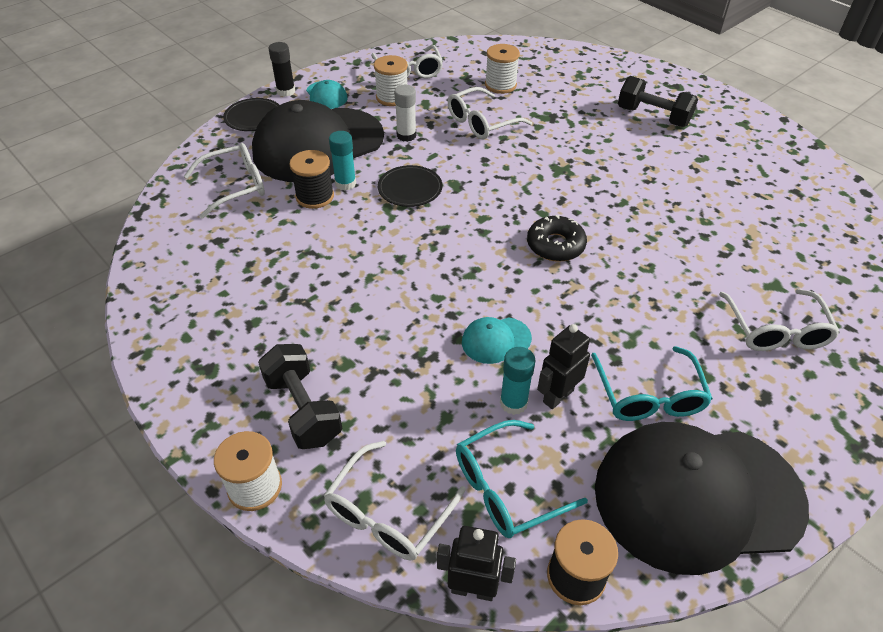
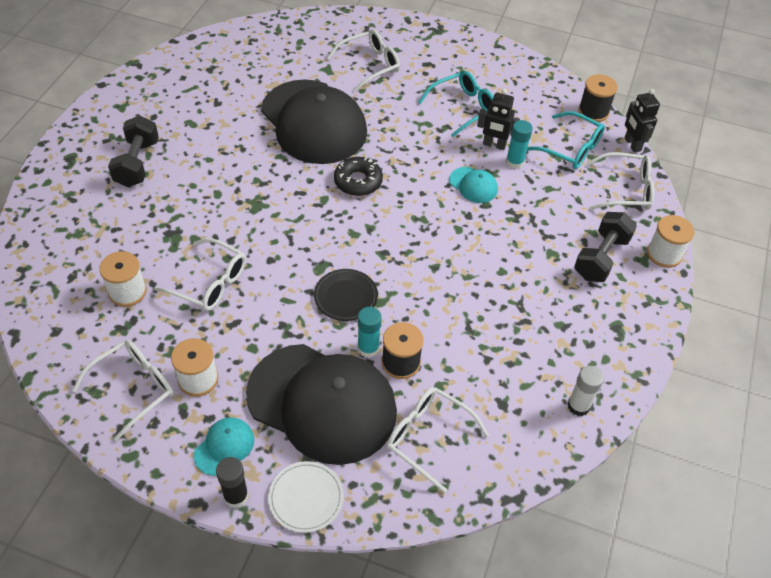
camera: 120 degrees left, 5 degrees up
(253, 117) = (306, 498): black plate -> white plate
(406, 136) = (265, 334): white glue stick -> white glue stick (578, 406)
(697, 496) = (514, 79): black cap -> black cap (314, 122)

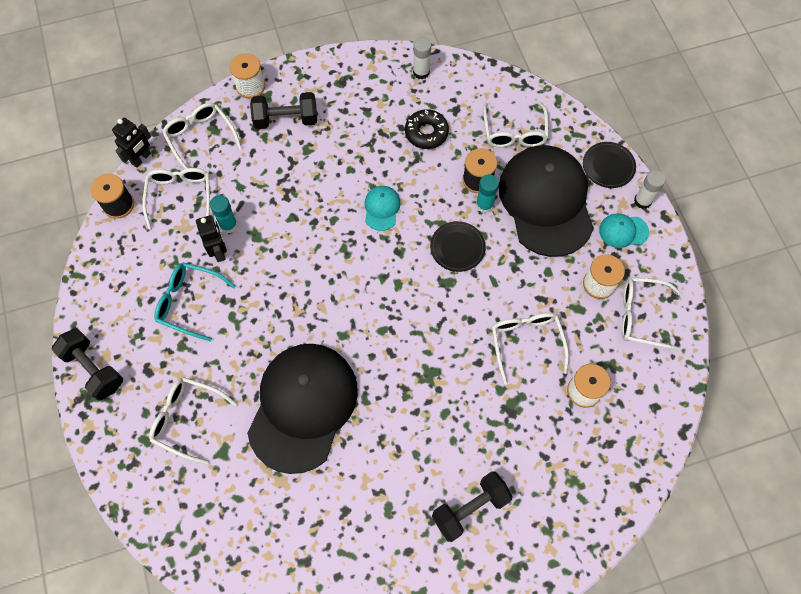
camera: 125 degrees left, 15 degrees up
(236, 496) = (642, 201): black glue stick -> white glue stick
(306, 498) = (608, 166): white plate -> black plate
(358, 181) = (343, 320): black donut -> black donut (426, 133)
(456, 41) = (93, 369): none -> black dumbbell
(473, 185) = (279, 238): turquoise cap -> turquoise cap (381, 208)
(570, 148) = (180, 196): turquoise glasses -> white glasses

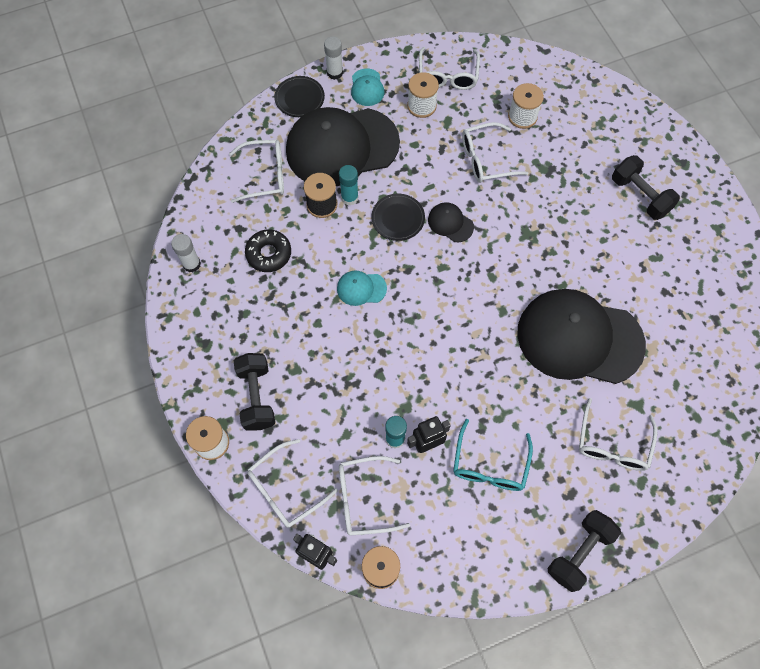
camera: 95 degrees left, 0 degrees up
(448, 297) = (450, 223): none -> black cap

